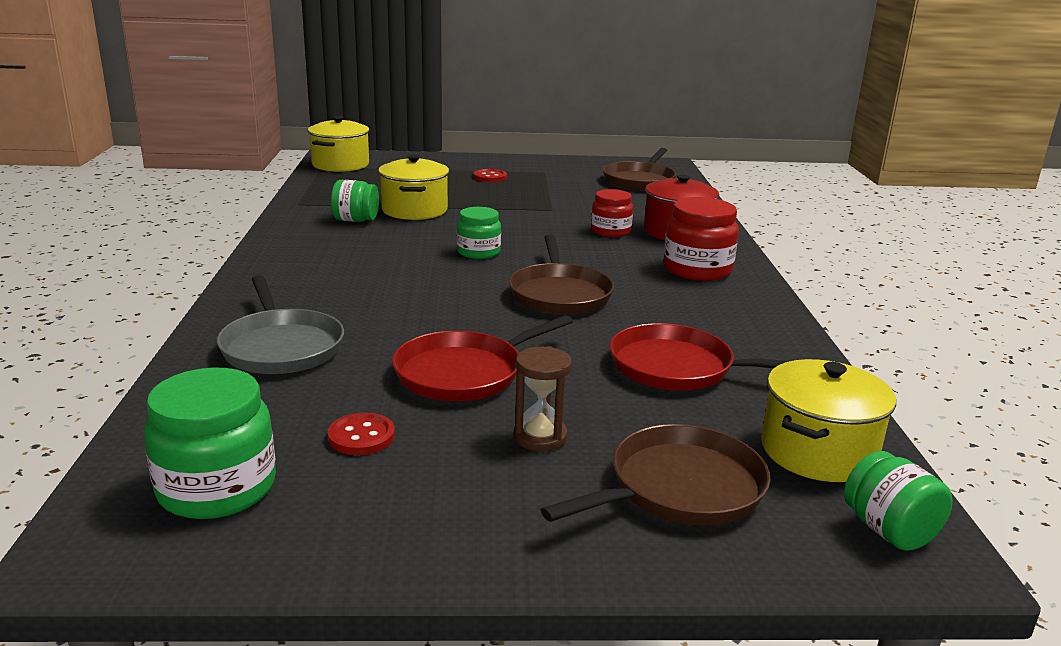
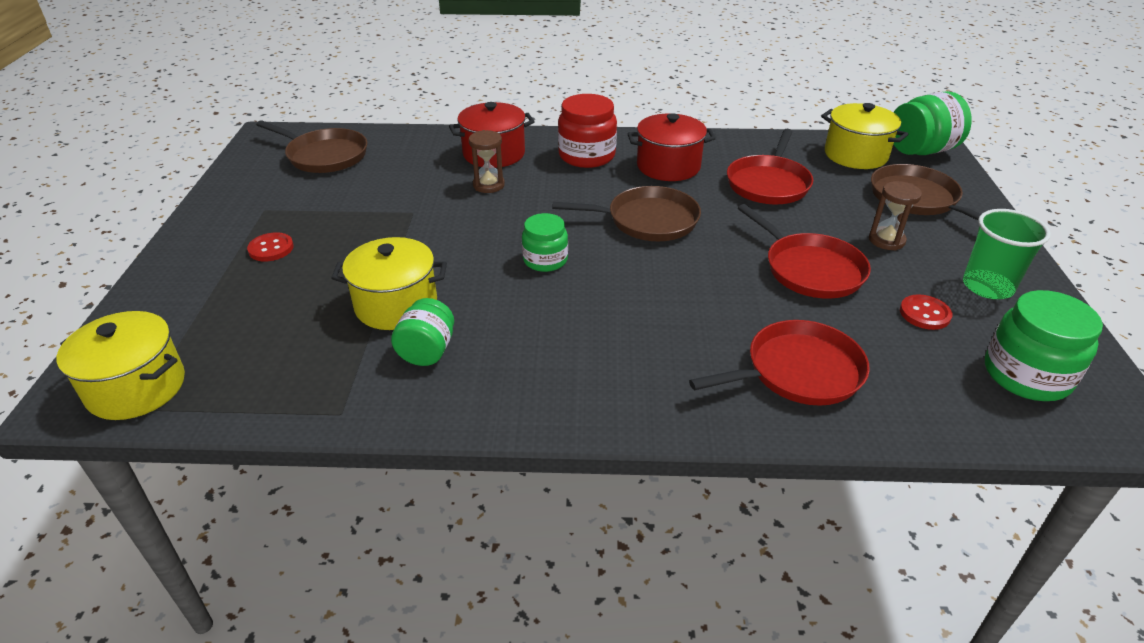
camera: 85 degrees left, 15 degrees up
(281, 347) = (798, 371): grey pan -> red pan
(418, 503) = (987, 286): none -> green cup
(610, 231) = (488, 185): red jar -> brown hourglass
(694, 309) = (668, 166): none -> red pot
(889, 531) = (921, 150): green jar -> green jar, size x1.55

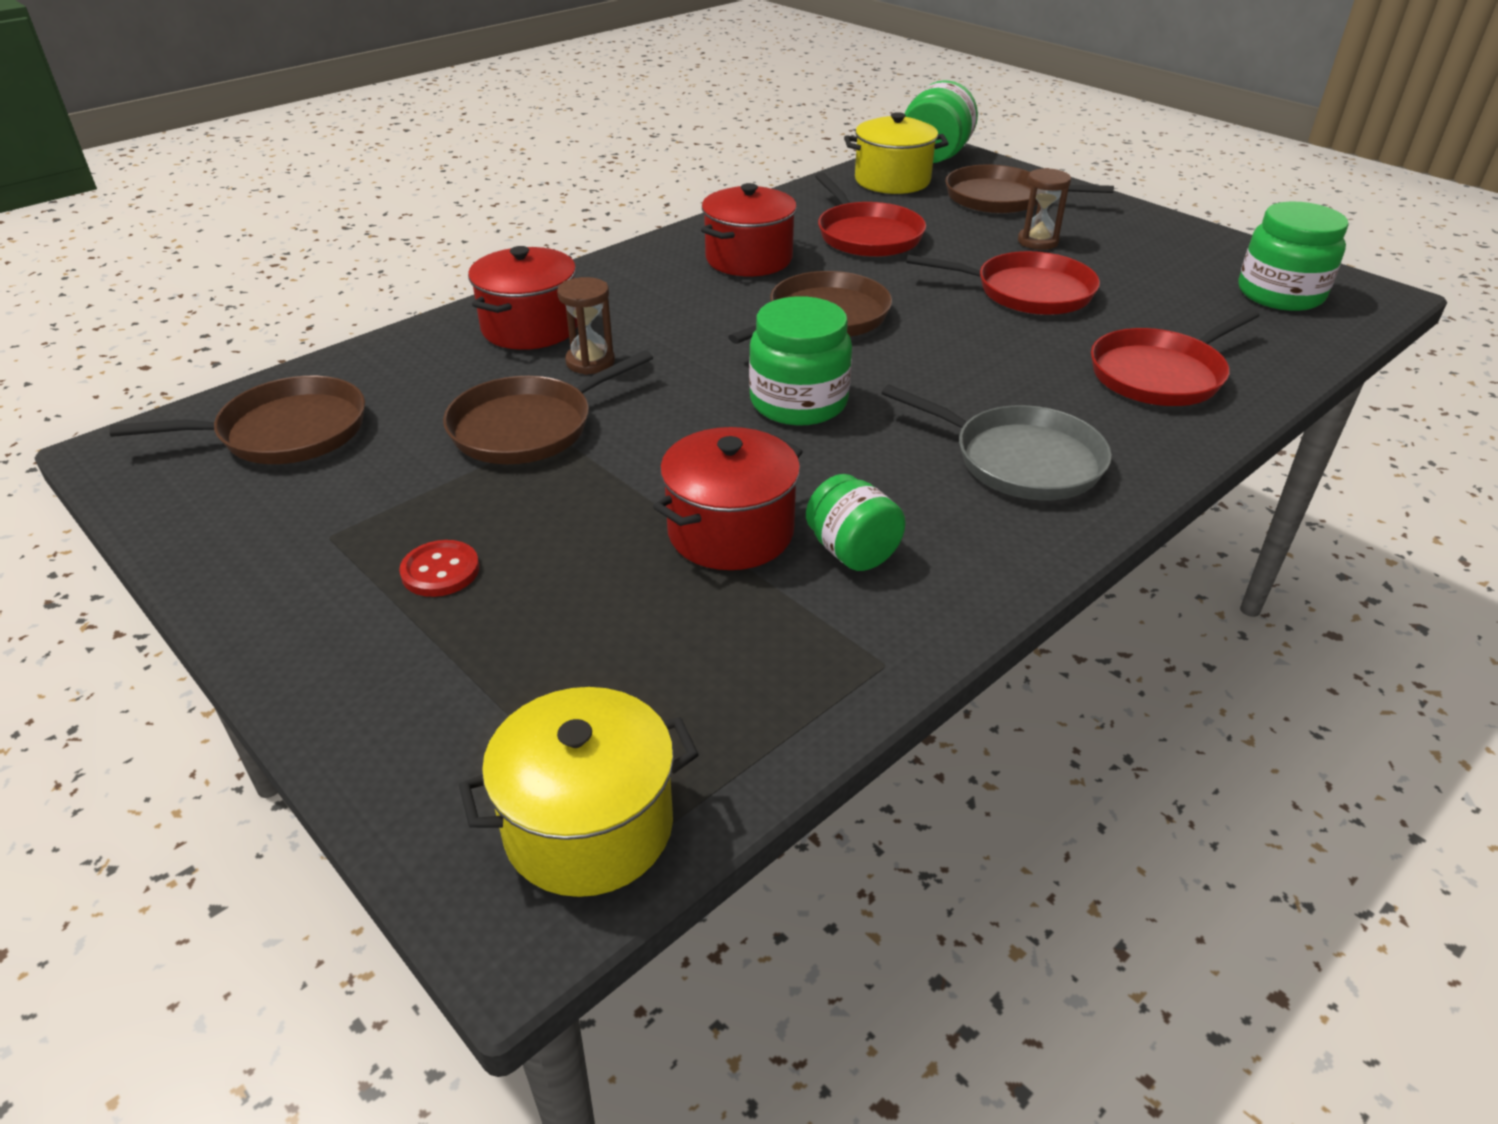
camera: 45 degrees left, 0 degrees up
(396, 305) = (731, 532): yellow pot -> red pot
(408, 203) = (528, 427): none -> brown pan
(545, 260) = (798, 402): green jar -> green jar, size x1.55
(587, 156) = (644, 284): red jar -> none
(601, 364) = (1020, 460): none -> grey pan
(798, 371) = (1160, 375): red pan -> red pan turned 150 degrees counterclockwise
(924, 314) = (1157, 285): red button -> none
(987, 286) = (1157, 244): green cup -> none

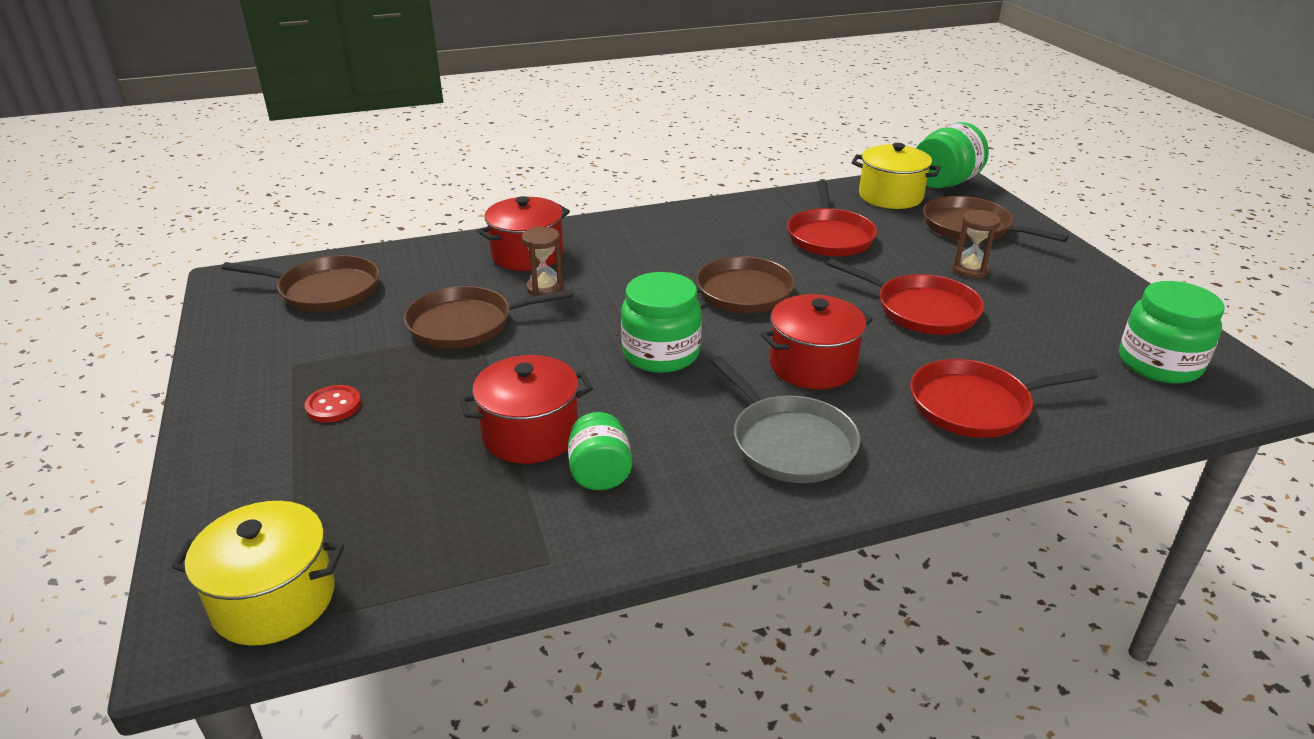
camera: 25 degrees right, 5 degrees down
(748, 259) = (721, 237): red pot -> red pot (812, 365)

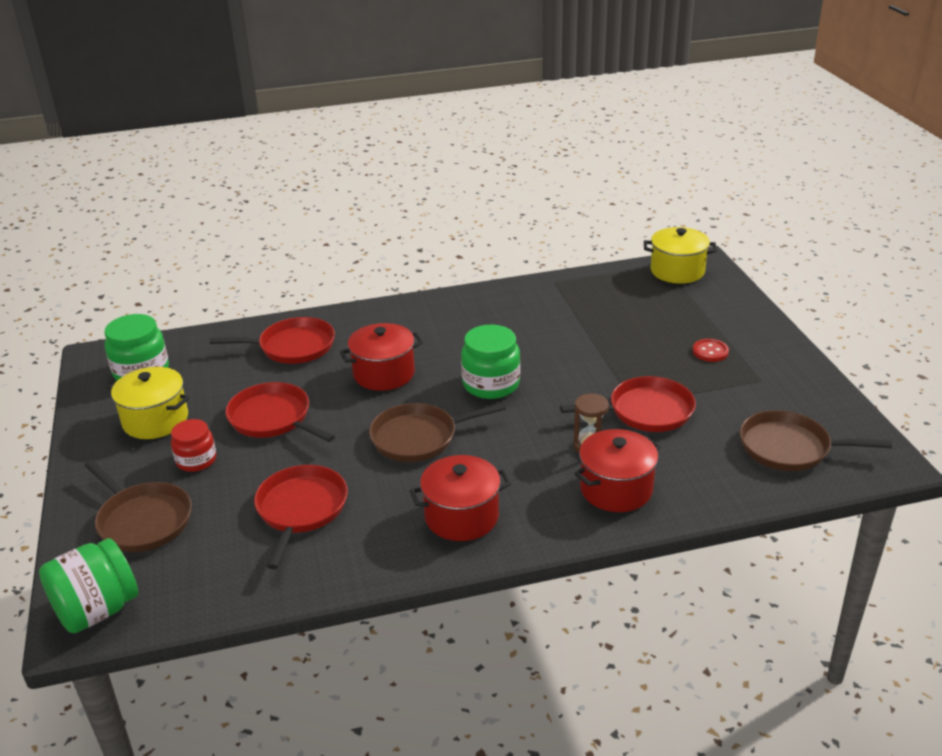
camera: 175 degrees left, 0 degrees up
(466, 324) = (646, 411): brown pan -> red pan
(530, 434) = (575, 334): red pot -> red pot (461, 516)
(600, 474) = (532, 314): green jar -> none
(789, 443) = (419, 328): grey pan -> none
(890, 196) = (187, 581): yellow pot -> yellow pot (155, 420)
(970, 270) = (196, 460): brown hourglass -> red jar

